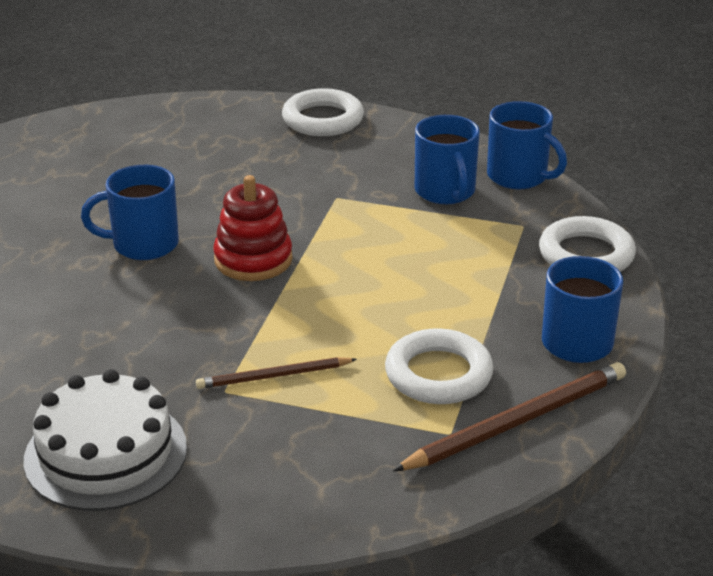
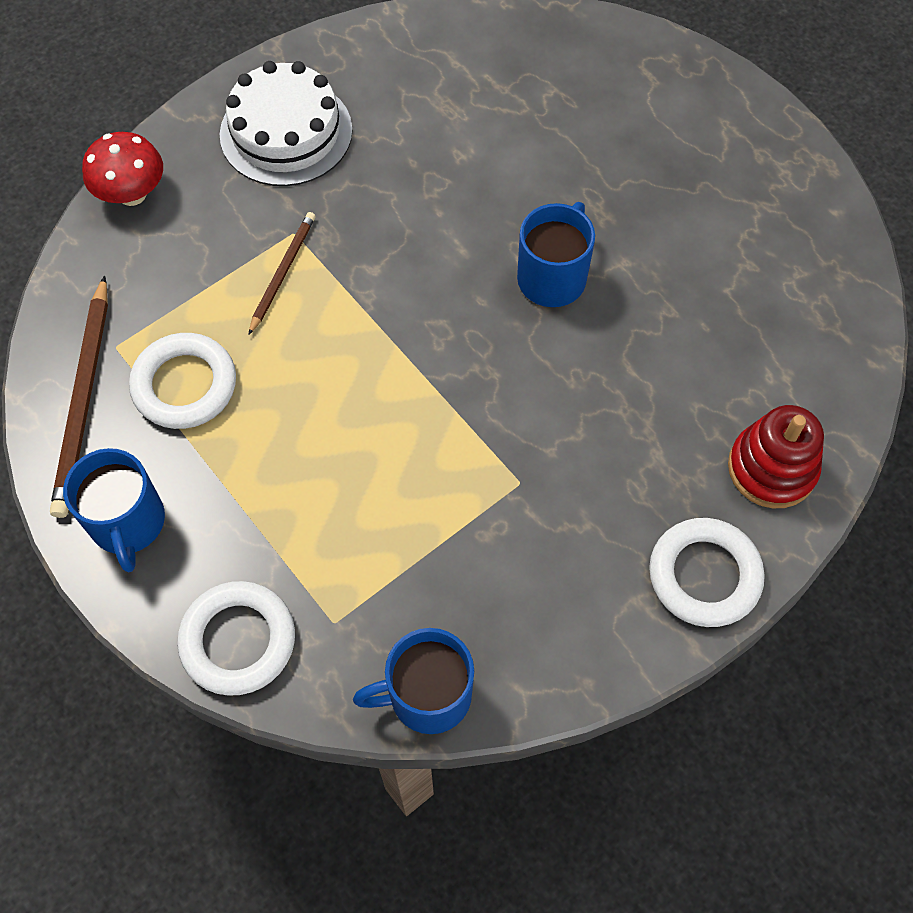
camera: 125 degrees right, 30 degrees up
(253, 259) = (460, 348): red stacking toy -> red stacking toy (771, 468)
(279, 519) = (132, 194): none -> red mushroom
(445, 191) = (453, 594): blue mug -> none

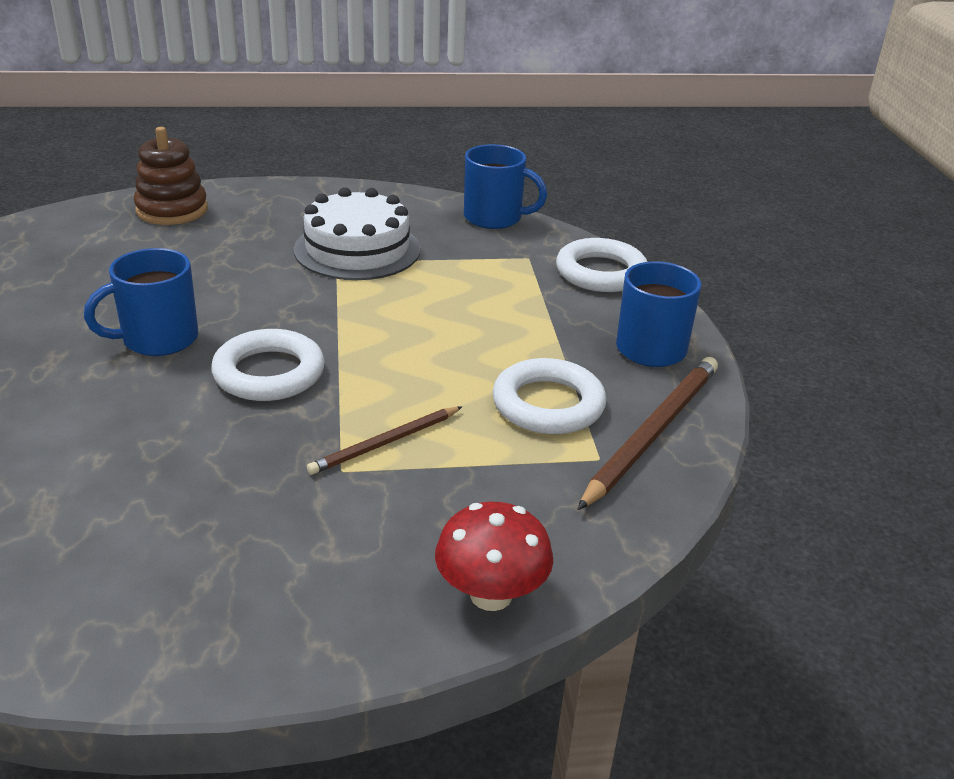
camera: 150 degrees left, 30 degrees down
(286, 132) = (246, 573): white cake -> white cake (357, 249)
(704, 575) = (277, 196): white ring -> white ring (269, 373)
(771, 468) = (172, 210): red stacking toy -> brown stacking toy

